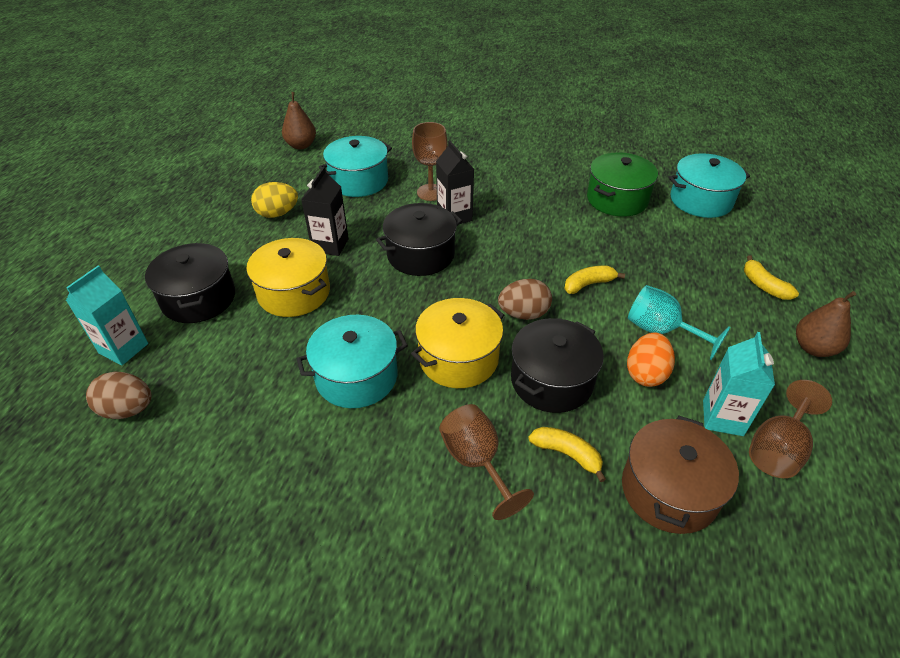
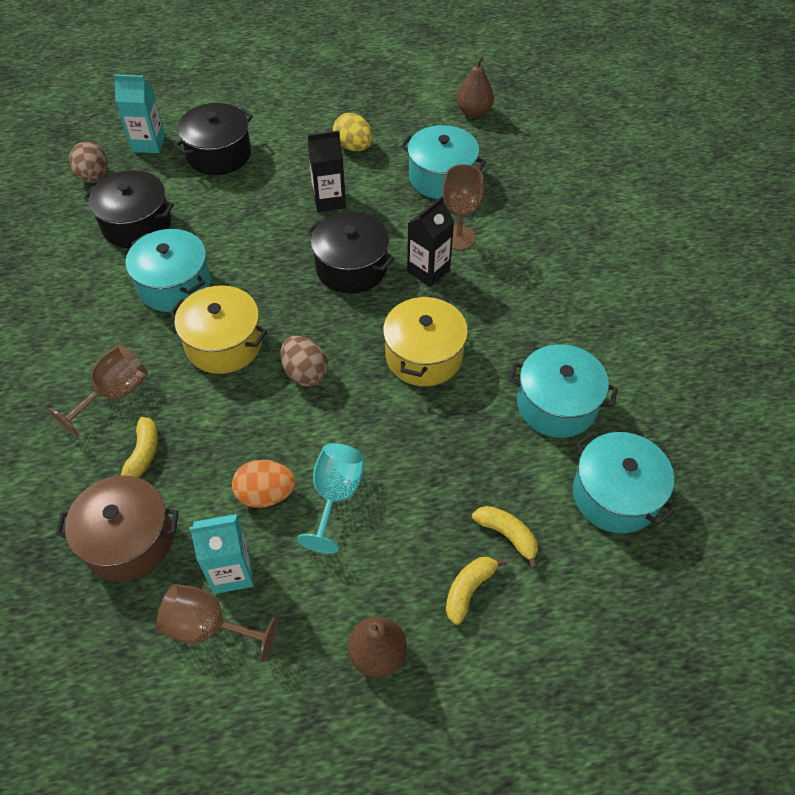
camera: 65 degrees right, 10 degrees up
(294, 293) = (254, 205): yellow pot -> yellow pot (424, 356)
(551, 381) = (225, 420): black pot -> black pot (136, 224)
(588, 284) = (378, 415): yellow banana -> yellow banana (507, 535)
(617, 199) = (556, 404): green pot -> turquoise pot

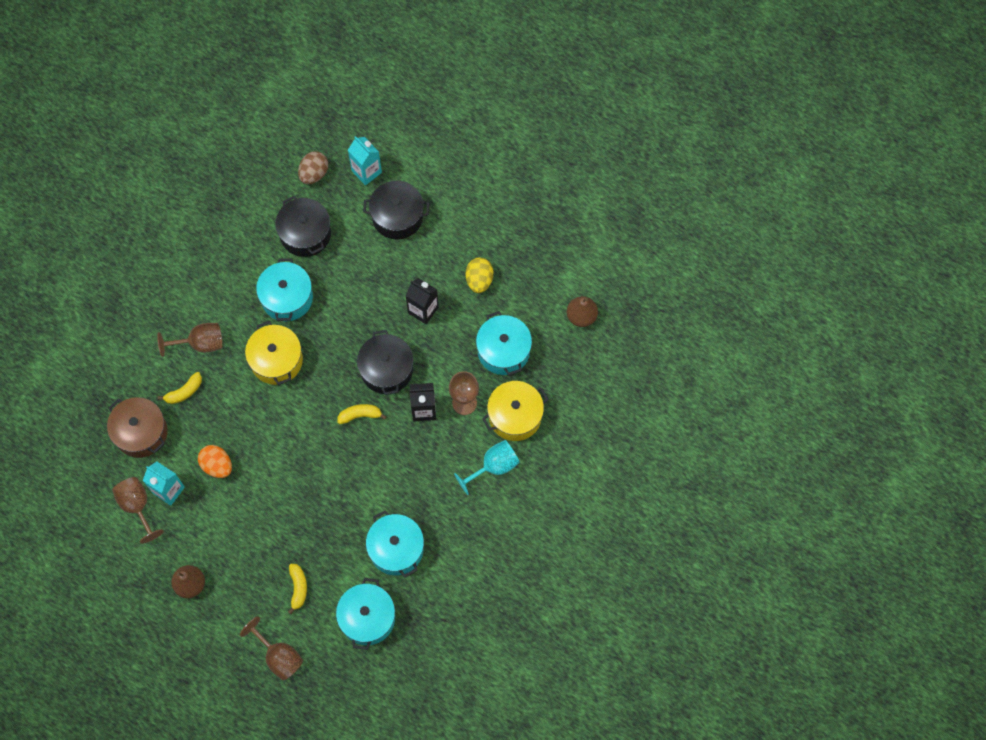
camera: 45 degrees right, 15 degrees up
(305, 373) = (297, 415): brown egg -> none
(335, 496) = (245, 496): turquoise goblet -> turquoise goblet (493, 467)
(424, 356) = (364, 460): yellow pot -> yellow pot (515, 416)
(468, 590) = (255, 595): yellow banana -> yellow banana (360, 415)
(577, 631) = (279, 656): none -> brown goblet

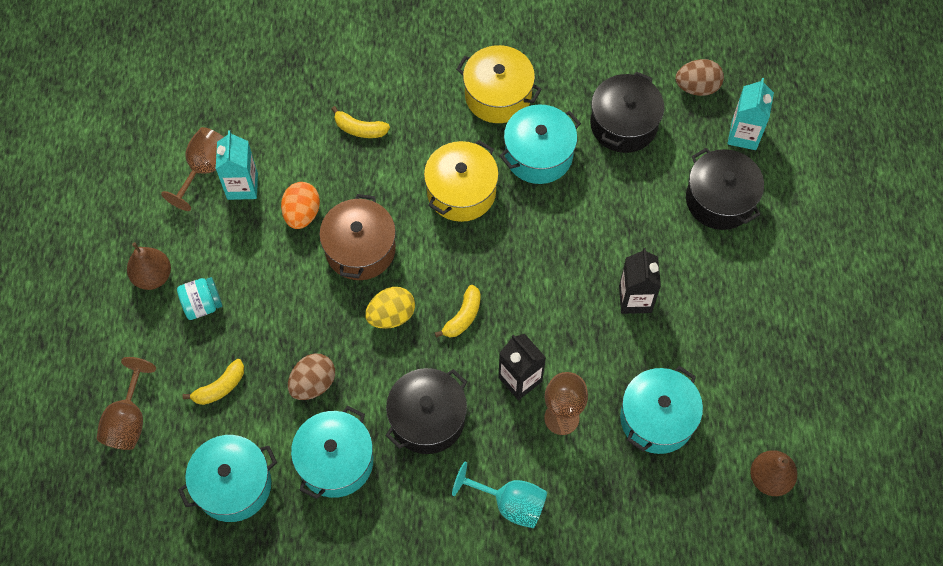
camera: 55 degrees right, 5 degrees down
(141, 432) = (286, 119): brown pot -> brown pot (360, 249)
(200, 343) = (424, 108): brown goblet -> none
(234, 565) = (202, 305): none -> turquoise jar
(337, 531) = (313, 384): none -> brown egg
(360, 415) = (463, 316): yellow banana -> yellow banana turned 75 degrees clockwise
(386, 369) = (536, 308): black pot -> black pot (427, 419)
(479, 280) = (718, 334): yellow egg -> yellow egg (391, 315)
(515, 416) = (589, 485): yellow pot -> yellow pot (498, 95)

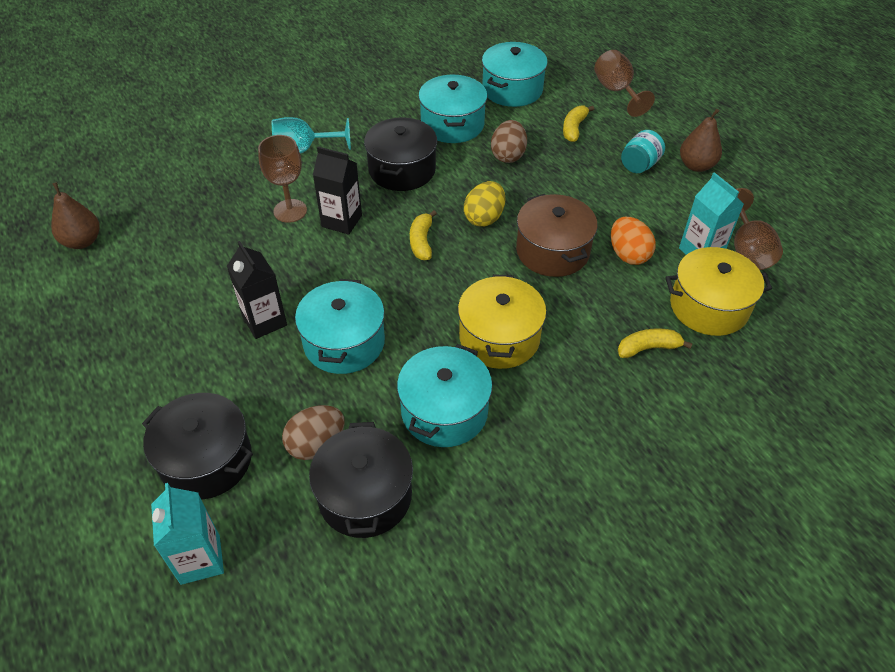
camera: 150 degrees right, 15 degrees down
(498, 95) = (535, 456): yellow pot -> yellow pot (709, 307)
(657, 418) = (203, 242): turquoise pot -> turquoise pot (344, 342)
(697, 87) = (290, 598): brown egg -> brown egg (316, 444)

